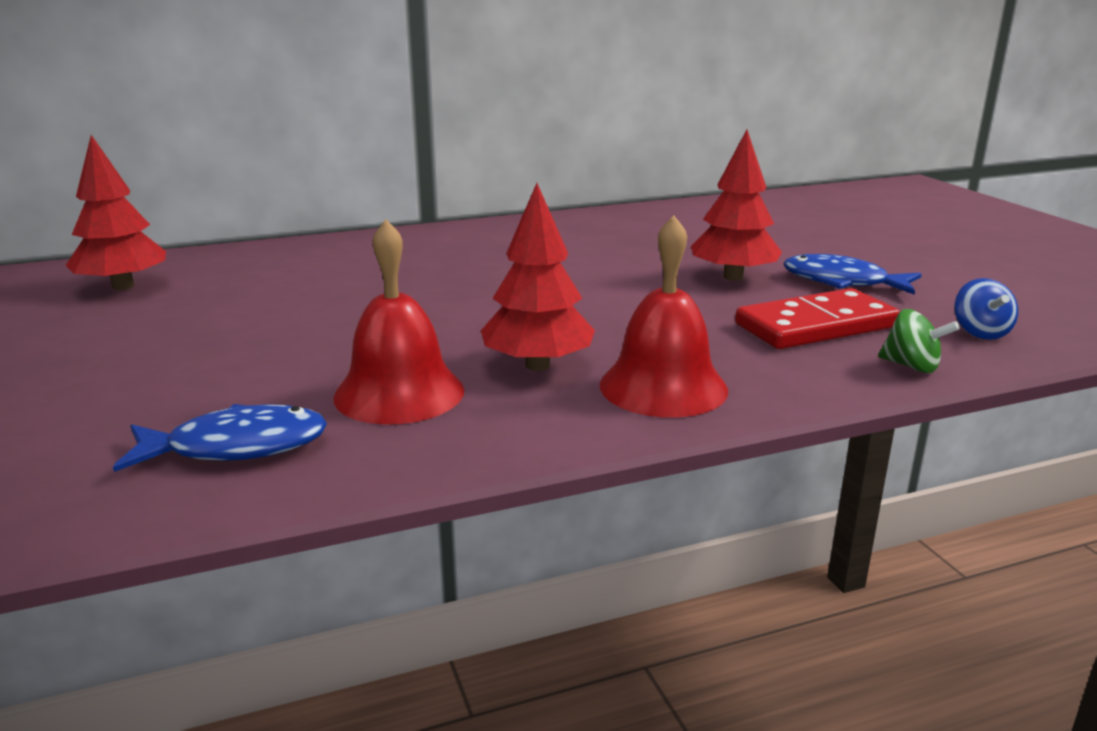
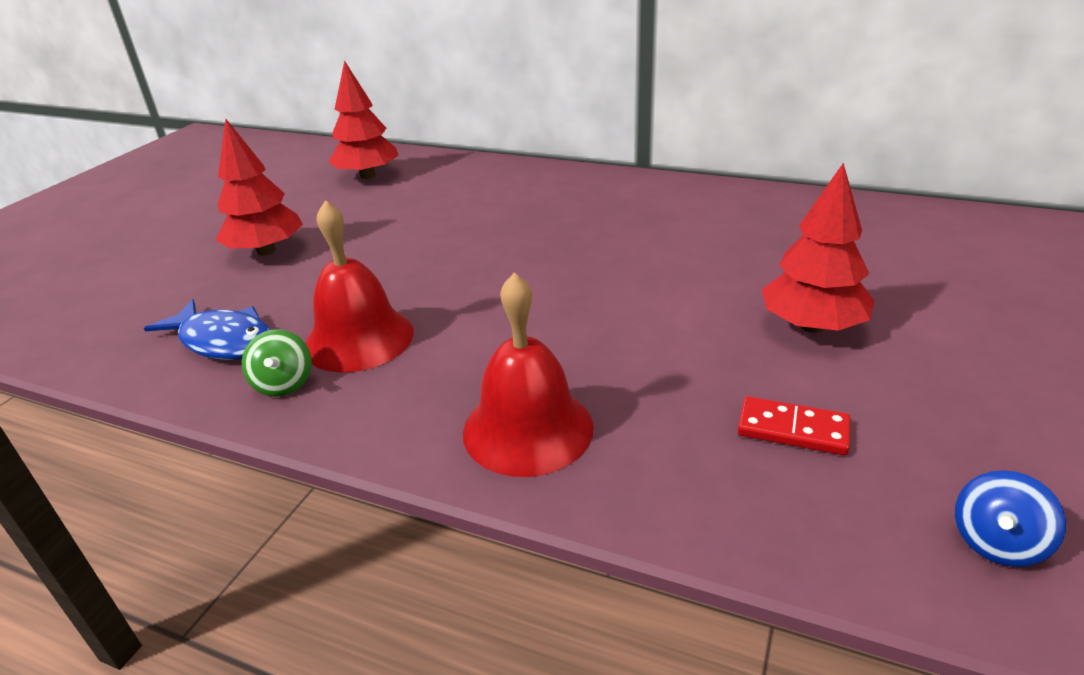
camera: 45 degrees right, 10 degrees up
(537, 365) = (478, 356): red tree -> red tree (266, 251)
(816, 326) = (792, 430): red domino -> red domino, size x0.57
(842, 282) = (933, 383): blue fish -> none
(911, 366) = (808, 540): green spinning top -> green spinning top (284, 384)

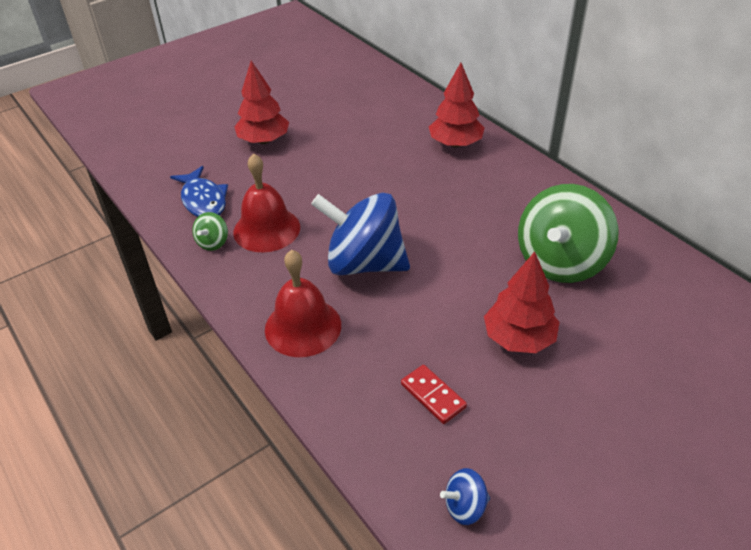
camera: 30 degrees right, 10 degrees up
(368, 176) = (363, 95): red tree -> red tree (455, 143)
(538, 325) = (364, 263): none -> blue spinning top
(764, 243) = (560, 262): none -> green spinning top

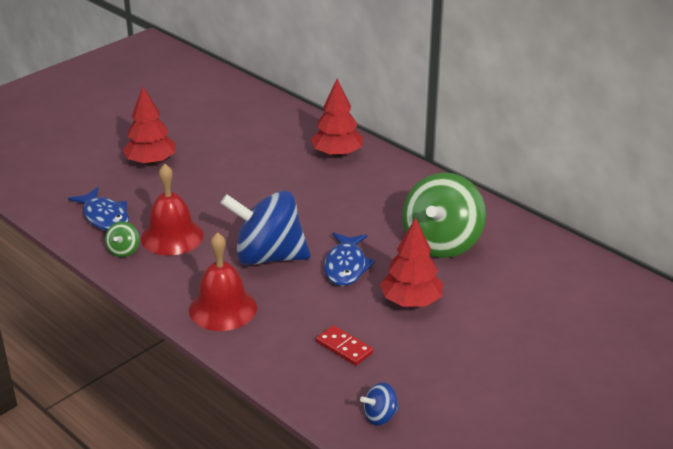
camera: 10 degrees left, 10 degrees down
(448, 283) = (346, 266): none -> blue fish

